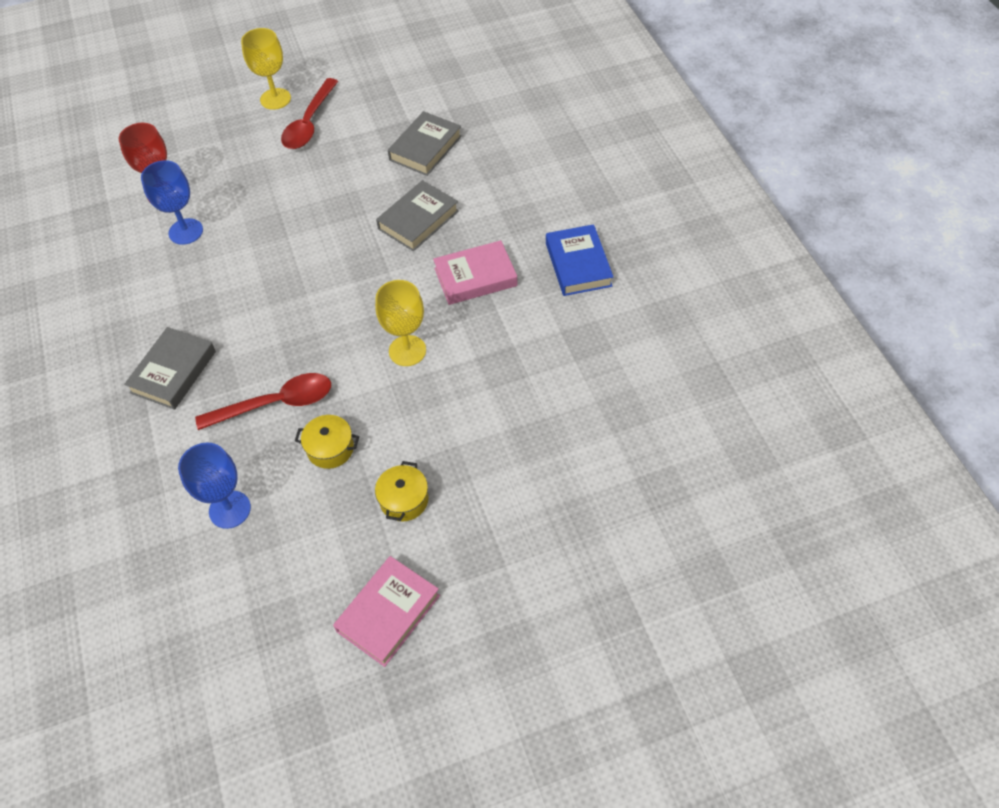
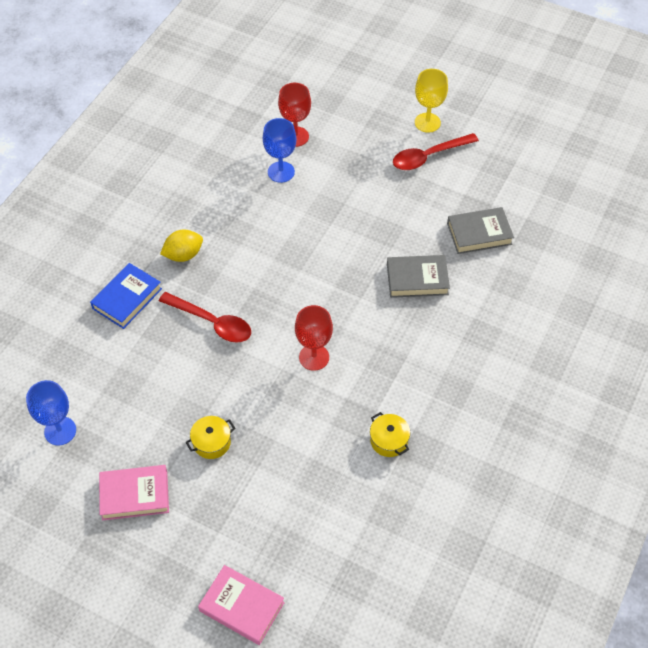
camera: 45 degrees right, 0 degrees up
(173, 372) = (183, 255): grey book -> yellow lemon
(230, 509) = (126, 361): blue goblet -> blue goblet (60, 431)
(330, 449) = (209, 376): yellow pot -> yellow pot (389, 440)
(407, 351) = (314, 357): yellow goblet -> red goblet
(475, 277) = (406, 347): pink book -> pink book (242, 607)
(578, 264) = (478, 397): blue book -> blue book (127, 298)

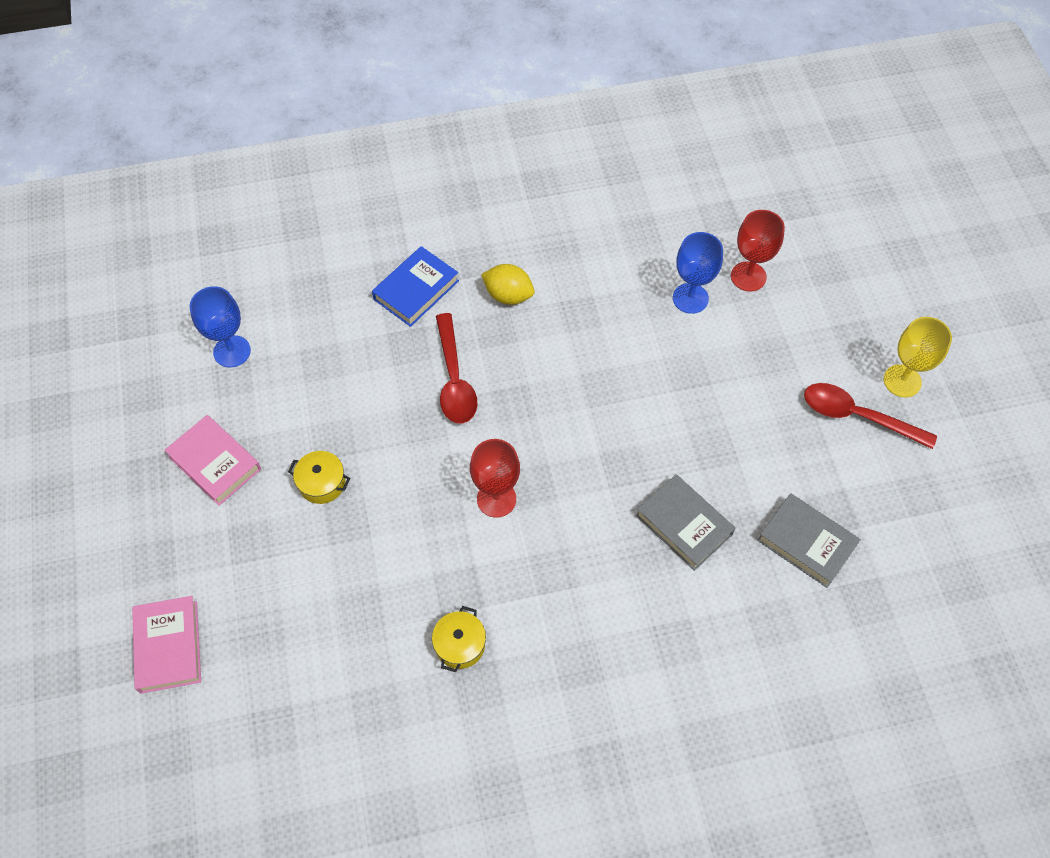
camera: 50 degrees right, 5 degrees up
(127, 298) = (416, 290): blue book -> blue book turned 45 degrees counterclockwise

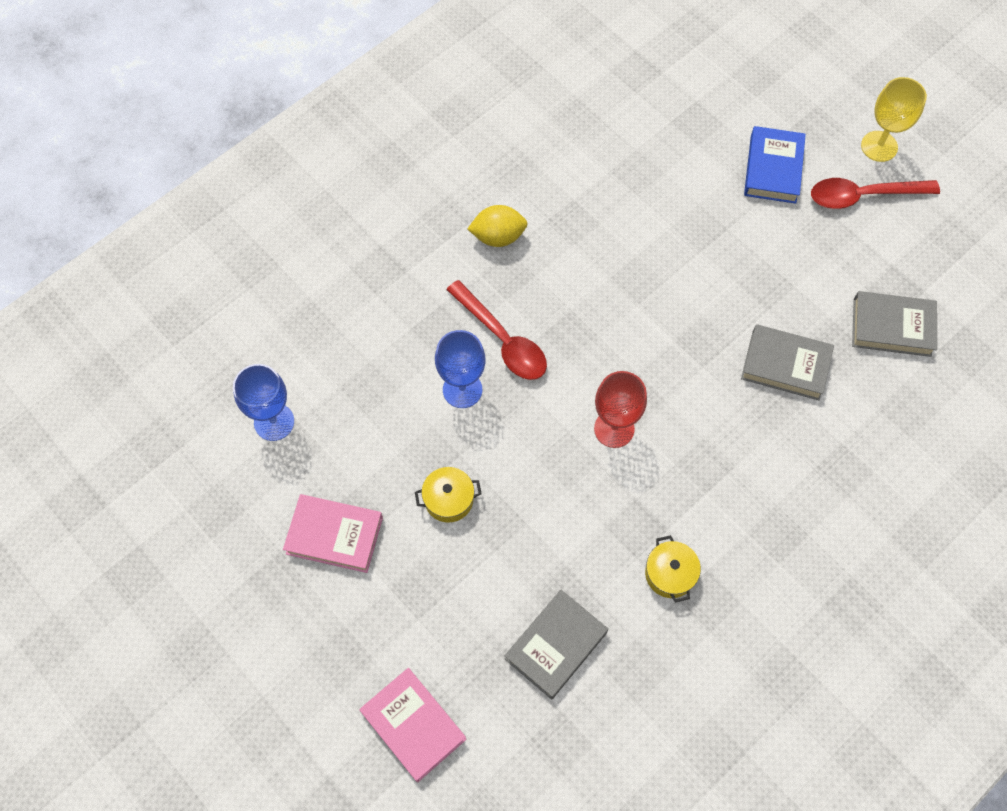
camera: 30 degrees left, 5 degrees up
(324, 649) = (556, 645): none -> grey book
(416, 290) = (409, 274): blue book -> blue book (773, 169)
(690, 298) = (660, 159): blue goblet -> blue goblet (462, 390)
(748, 276) = (696, 115): red goblet -> none

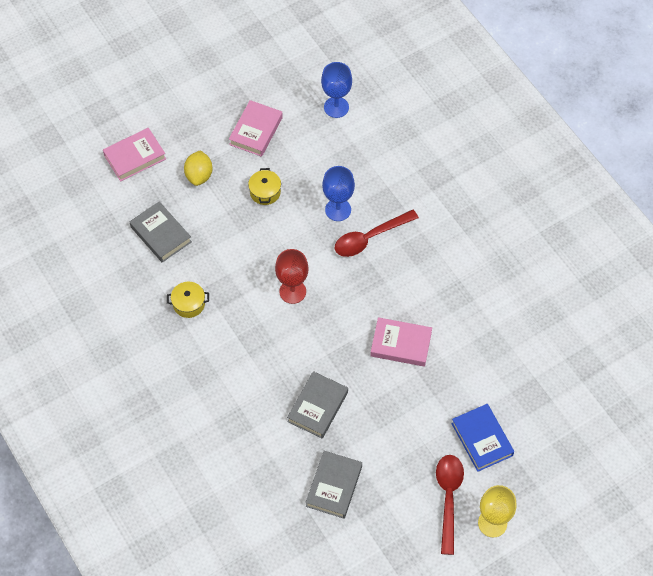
camera: 100 degrees right, 5 degrees down
(498, 236) = (450, 247): yellow lemon -> yellow lemon (199, 175)
(663, 277) = (401, 344): none -> pink book
(773, 169) = (482, 439): blue book -> blue book turned 45 degrees clockwise

